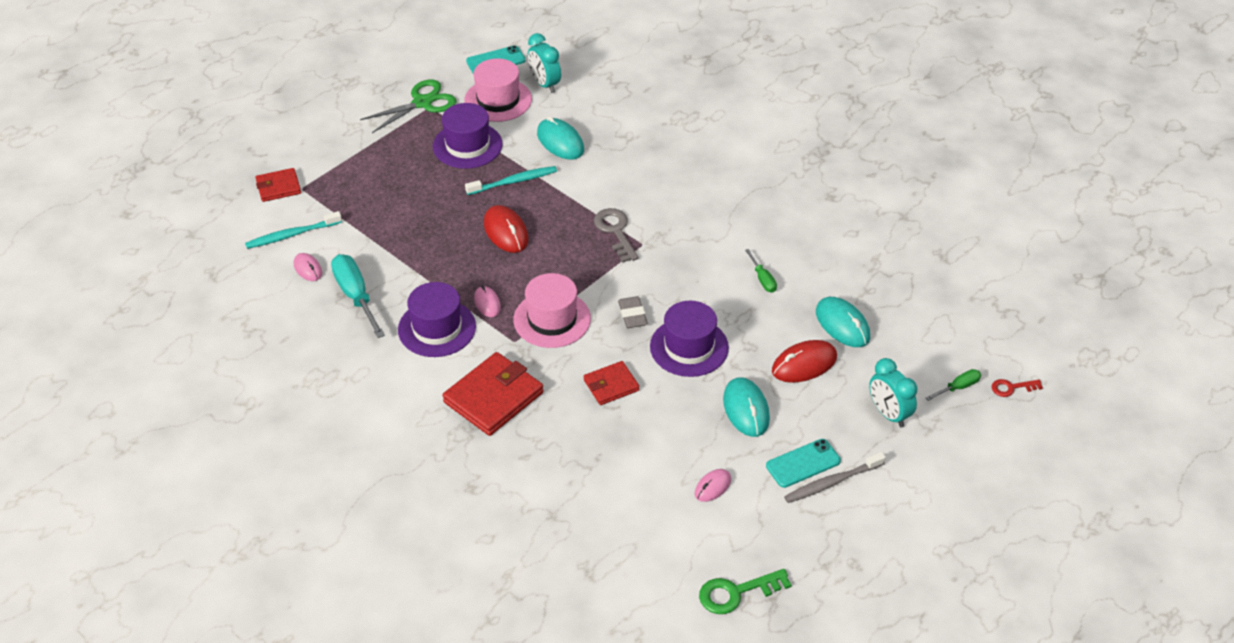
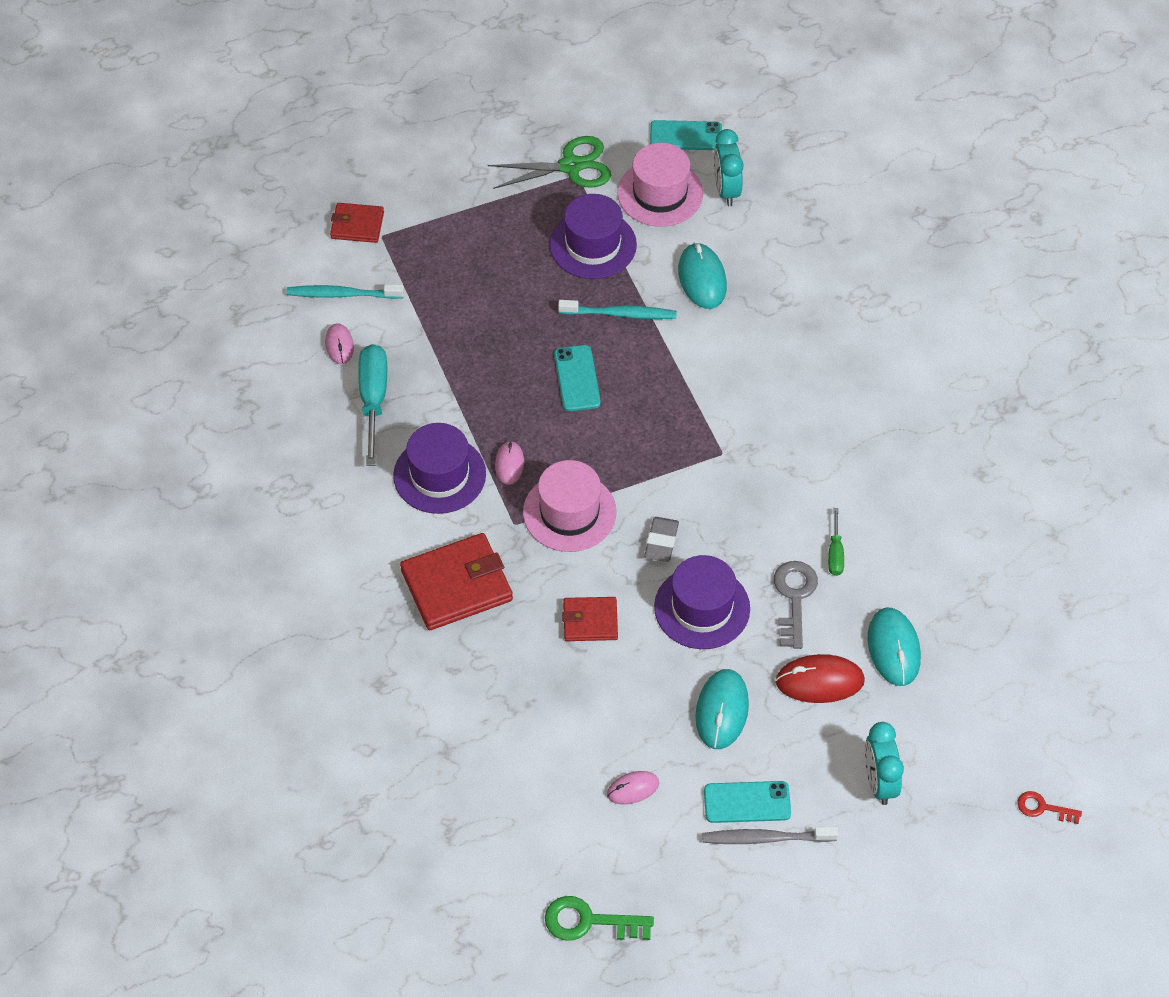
camera: 25 degrees right, 10 degrees up
(506, 232) = (577, 378): red mouse -> turquoise phone
(615, 231) = (701, 425): grey key -> grey key (794, 598)
(958, 387) = (980, 782): green screwdriver -> none

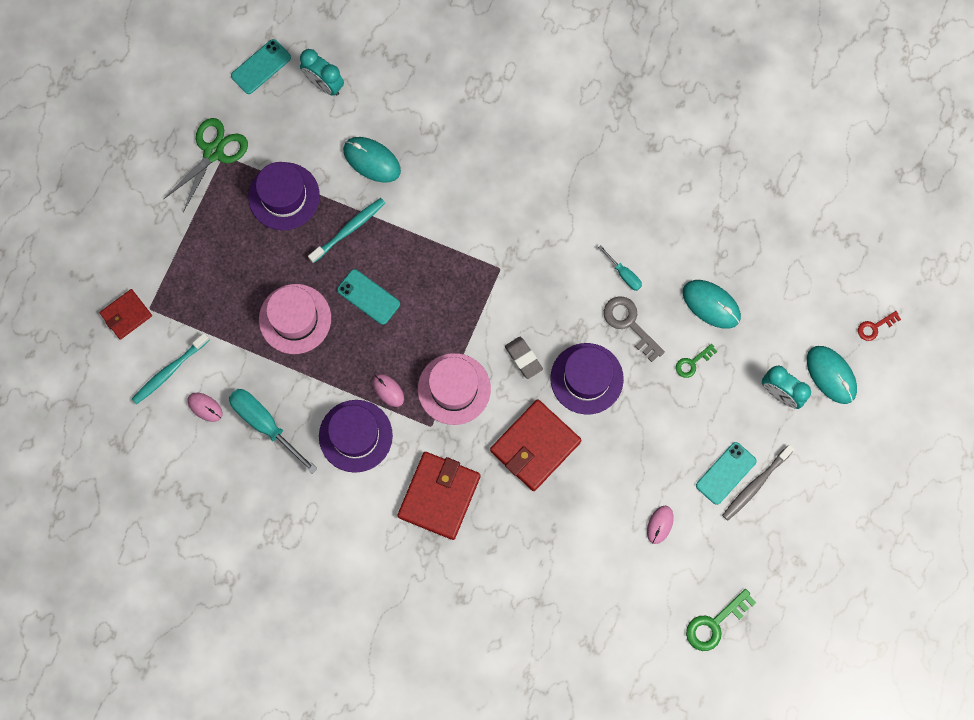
camera: 45 degrees left, 20 degrees up
(590, 621) = (535, 446): red wallet -> red wallet, size x1.73
(660, 193) = (287, 123): pink hat -> pink hat (295, 319)
(722, 711) = (659, 431): turquoise mouse -> turquoise mouse (831, 375)
(819, 681) = (692, 363): red mouse -> green key
(835, 553) = (624, 274): green screwdriver -> turquoise screwdriver

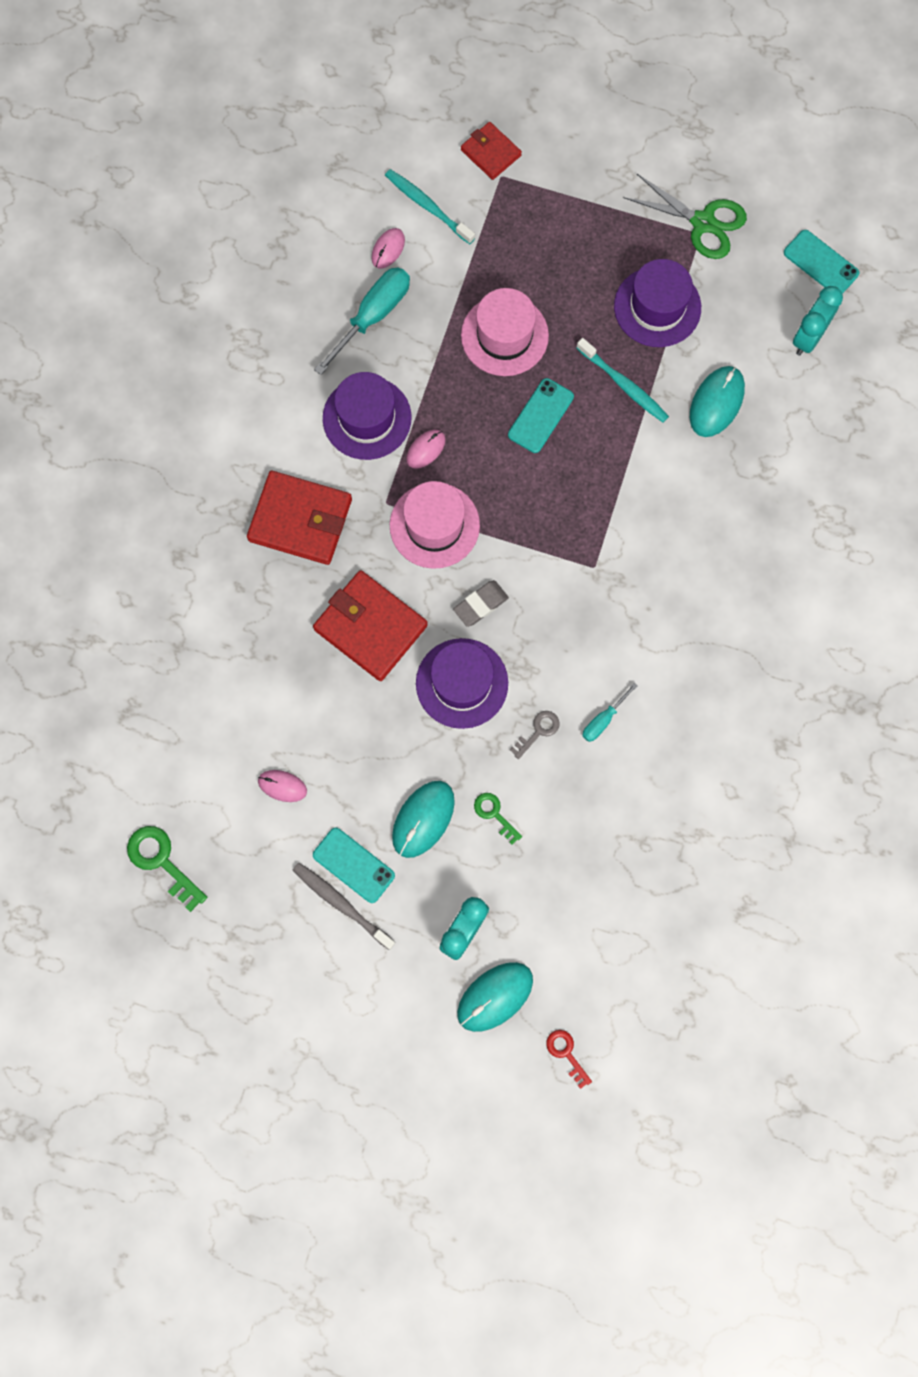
camera: 85 degrees right, 0 degrees up
(629, 324) = (538, 731): grey key -> grey key, size x0.60
(711, 304) = (575, 834): turquoise mouse -> turquoise mouse (423, 819)

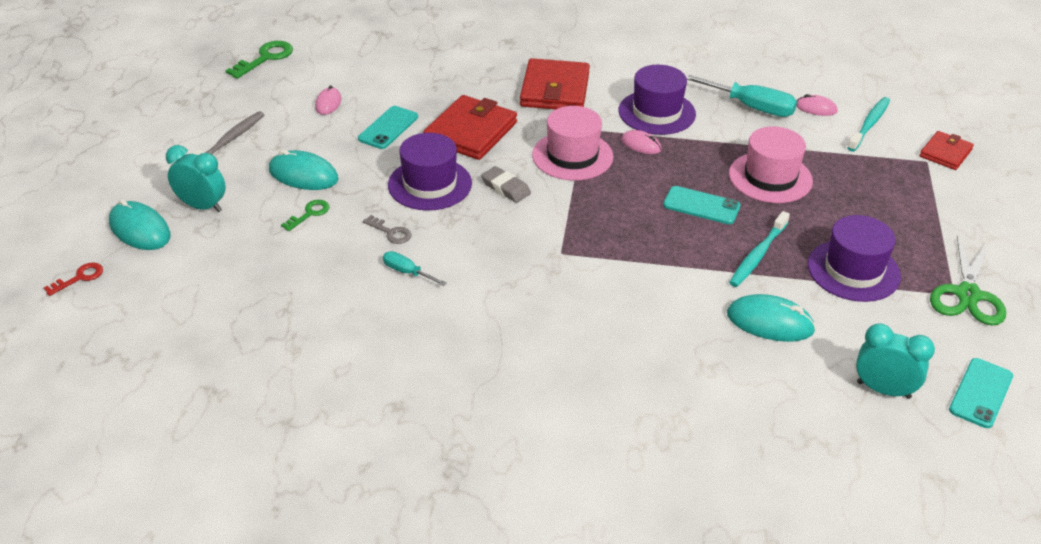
camera: 80 degrees right, 35 degrees down
(353, 865) = (262, 143): turquoise phone -> turquoise phone (388, 128)

